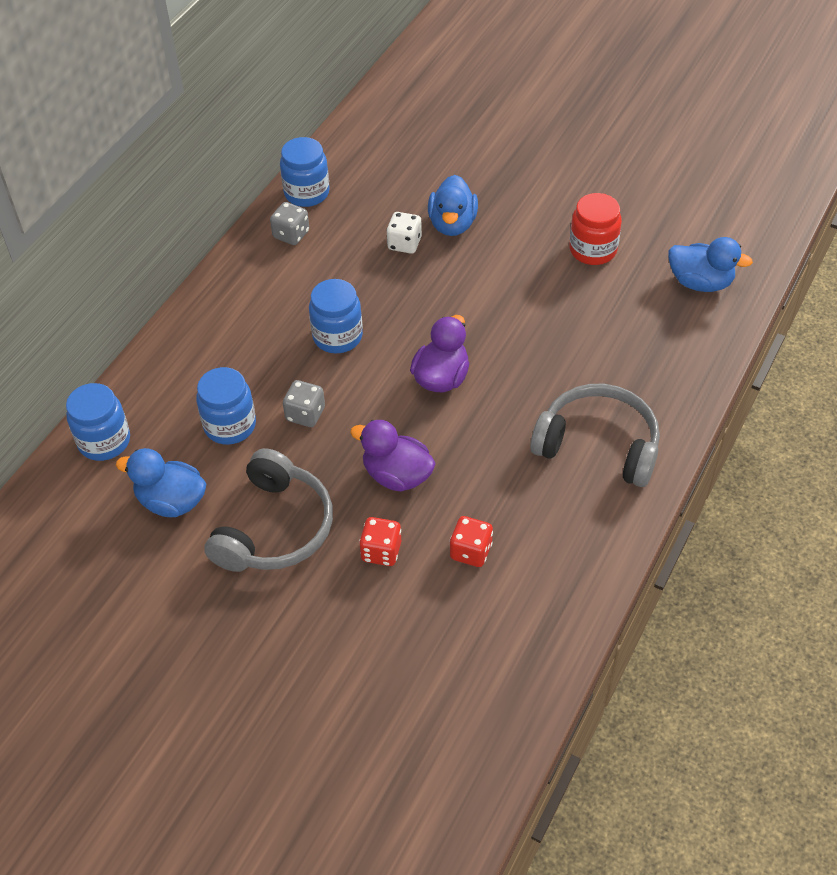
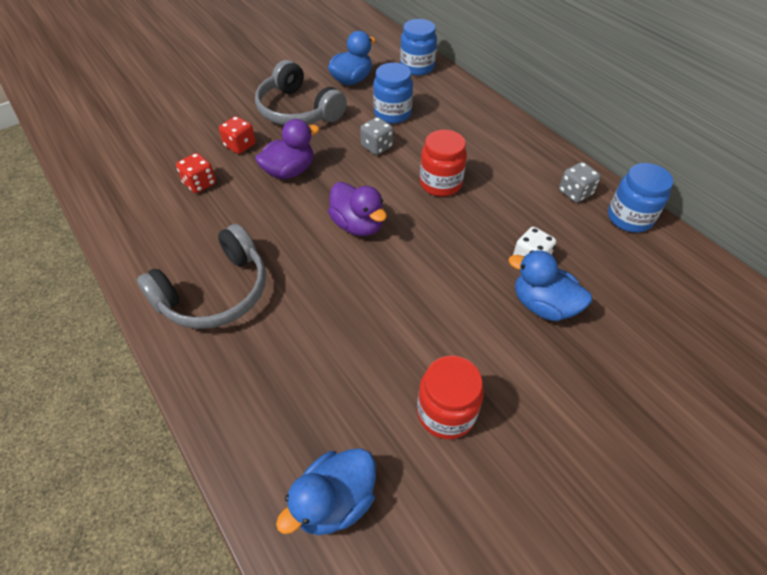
camera: 115 degrees right, 0 degrees up
(337, 336) = (440, 183): blue jar -> red jar

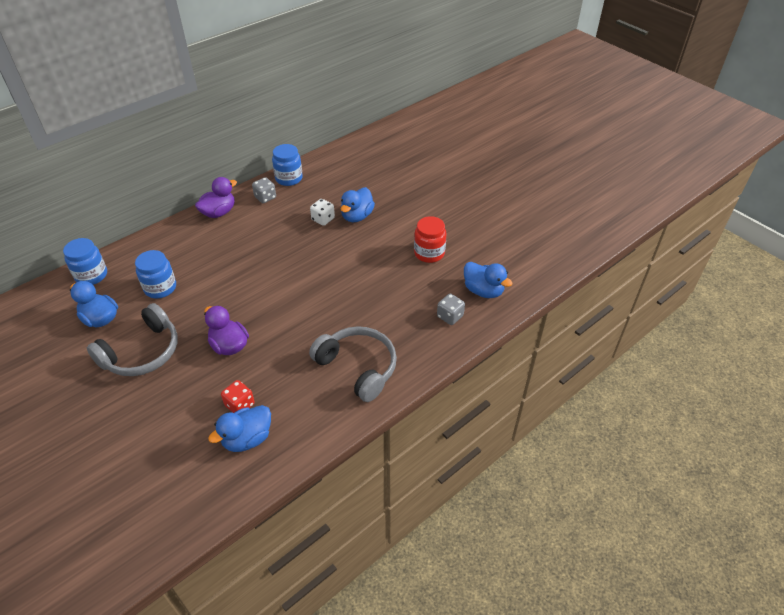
camera: 95 degrees left, 5 degrees down
(152, 191) = (247, 439): none -> blue duck
(240, 146) = (189, 386): red dice -> none
(358, 225) = (292, 298): purple duck -> purple duck (219, 212)
(377, 147) = (204, 295): grey dice -> grey dice (450, 316)
(440, 183) = (251, 258): red jar -> none

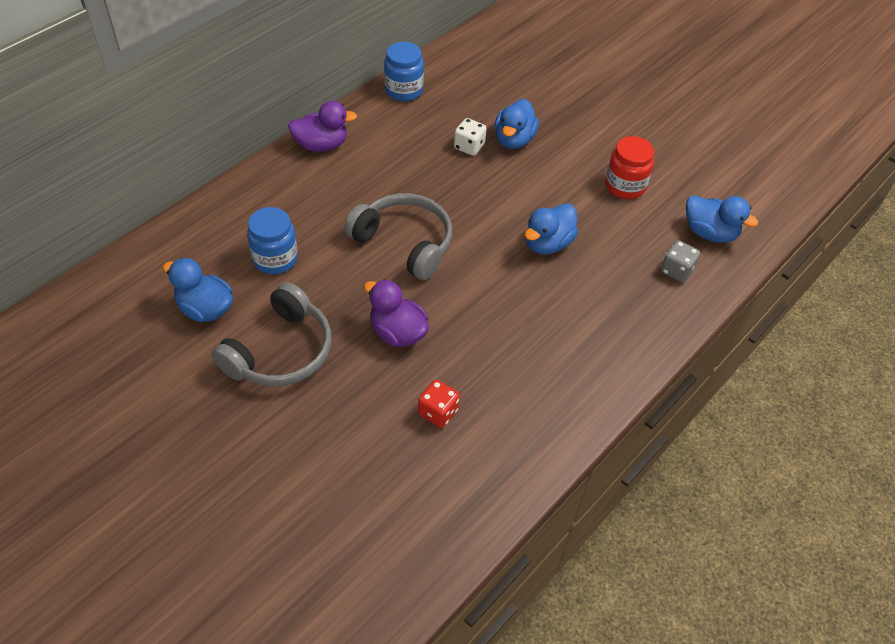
camera: 10 degrees left, 5 degrees up
(91, 275) = (170, 248): blue jar -> none
(219, 212) = (321, 145): purple duck -> purple duck turned 45 degrees clockwise
(247, 439) = (463, 456): blue duck -> blue duck (548, 244)
(265, 197) = (379, 120): grey dice -> none
(358, 367) = (578, 348): grey headphones -> grey headphones (404, 243)

